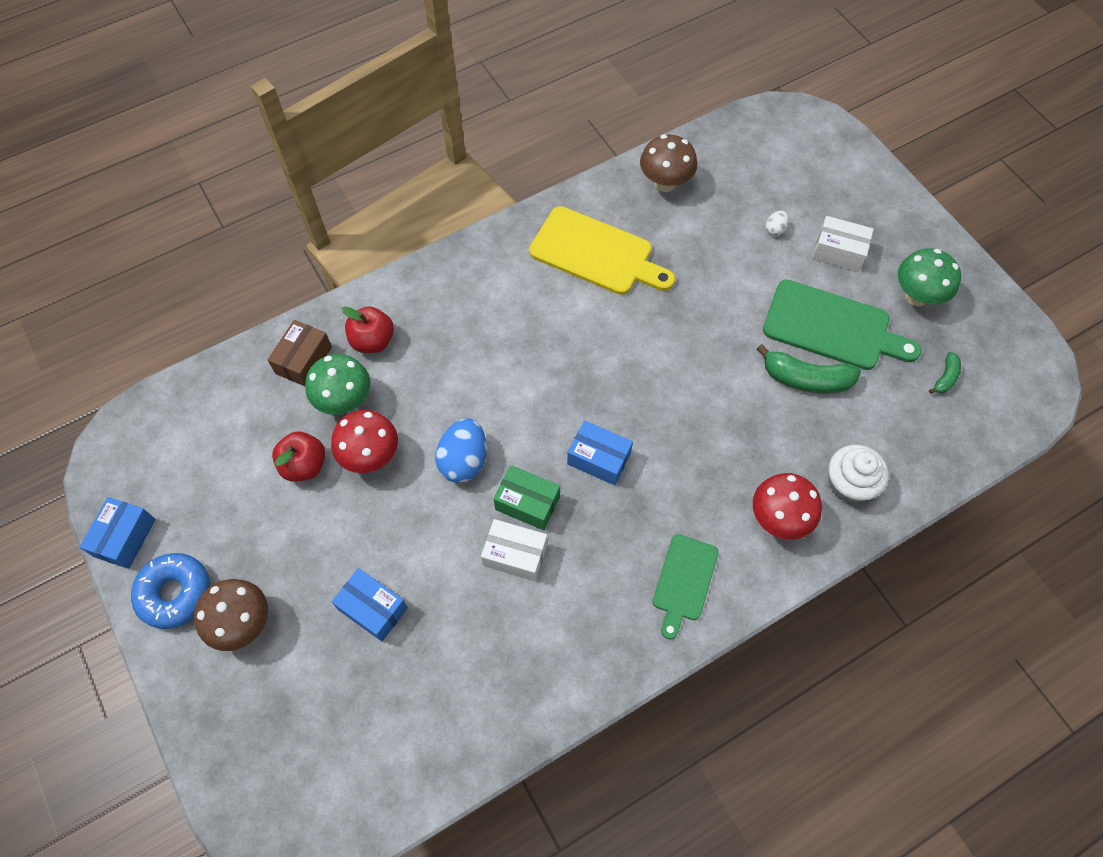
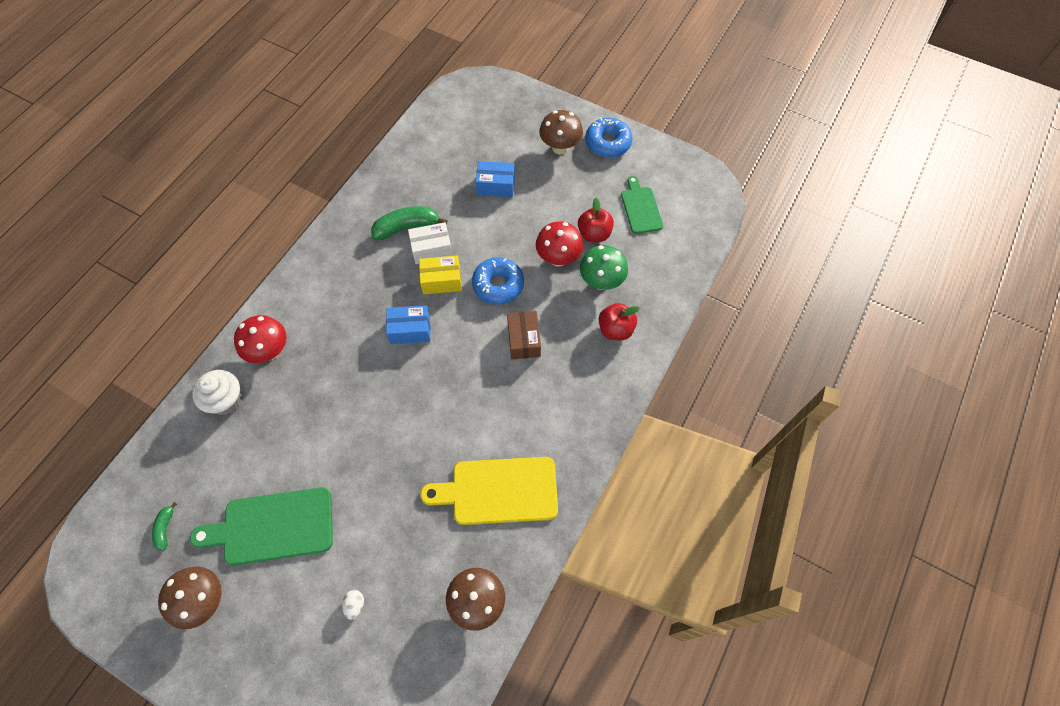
camera: 150 degrees right, 0 degrees up
(125, 538) = (659, 152): blue box -> none
(304, 360) = (649, 293): brown box -> brown box (524, 340)
(464, 460) = (498, 285): blue egg -> blue donut
(527, 503) = (441, 280): green box -> yellow box
(684, 581) = (319, 284): green cutting board -> green cutting board (641, 208)
(806, 379) = (281, 467): green banana -> green banana (407, 227)
(838, 252) = (288, 612): white box -> none
(916, 296) = (204, 600): green mushroom -> brown mushroom

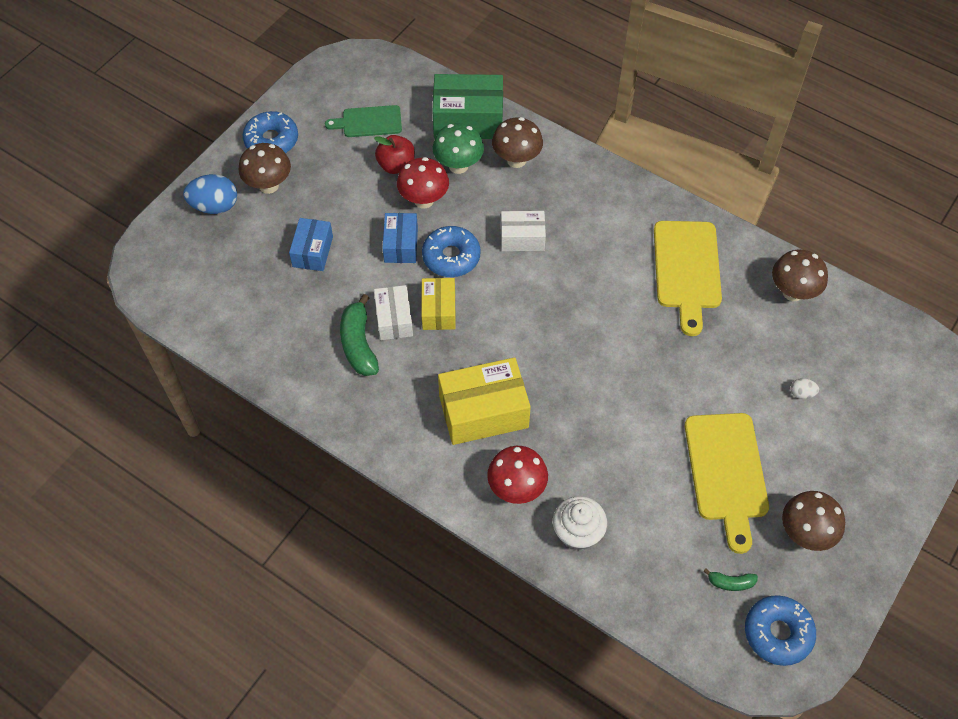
camera: 85 degrees left, 5 degrees down
(113, 569) = (777, 633): none -> blue donut
(273, 526) = (726, 472): green cutting board -> yellow cutting board
(342, 322) = (483, 411): none -> yellow box
(410, 330) = (500, 343): blue box -> blue box (401, 245)
(524, 340) = (522, 238): brown box -> white box
(534, 117) = (215, 206): none -> blue egg
(615, 329) = (516, 160): red apple -> brown mushroom
(658, 285) = (468, 120): none -> green box

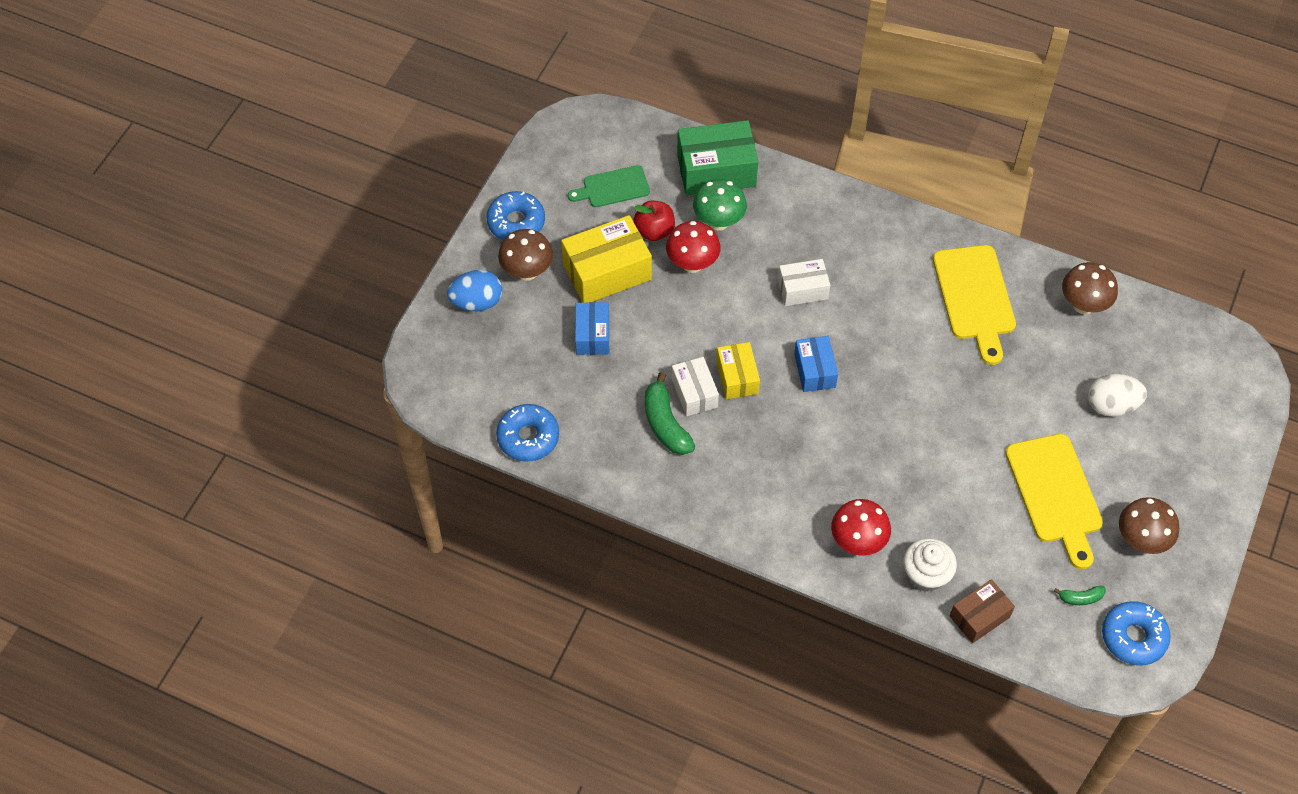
camera: 10 degrees left, 0 degrees up
(401, 245) = (681, 315): blue box -> blue box (814, 370)
(451, 257) = (735, 320): blue donut -> blue donut (528, 437)
(483, 411) = (807, 472): yellow box -> yellow box (607, 272)
(516, 160) = (777, 207): brown mushroom -> none
(622, 585) = (979, 616): none -> brown box
(801, 393) = (1111, 405): white egg -> white egg, size x2.07

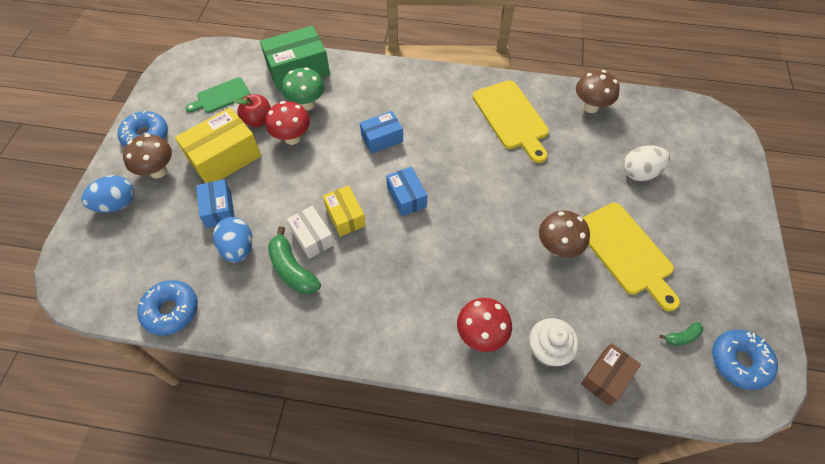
camera: 15 degrees left, 0 degrees up
(609, 386) = (238, 248): none -> blue egg
(802, 289) = (382, 138): white box -> blue box
(1141, 540) = (707, 274): brown mushroom -> brown mushroom (557, 247)

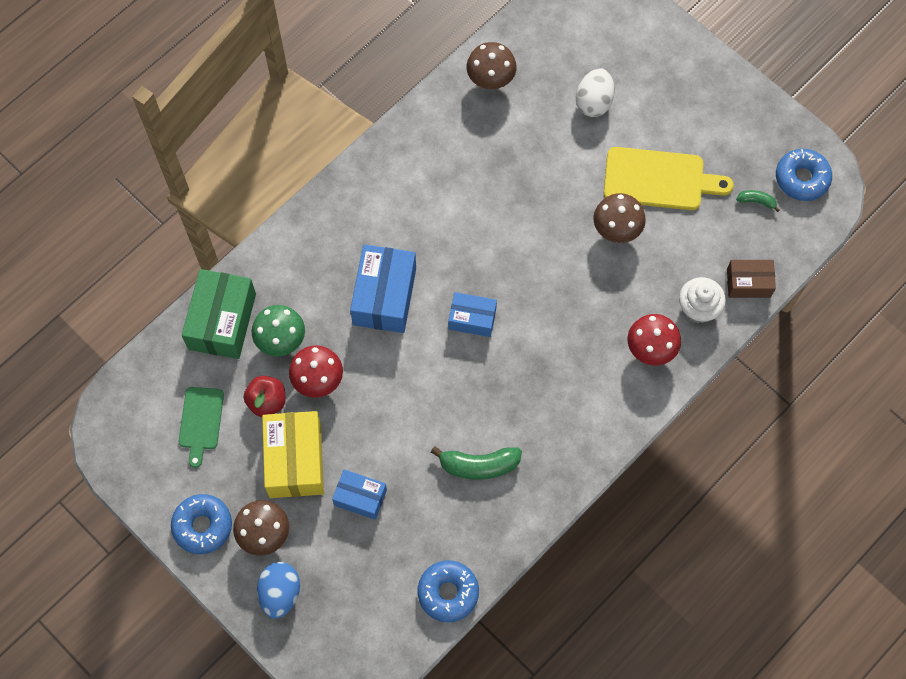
camera: 55 degrees left, 10 degrees up
(238, 248) = (420, 502): blue egg -> none
(312, 237) = (456, 429): white box -> none
(345, 216) = (454, 386): yellow box -> none
(382, 138) = (384, 296): blue box -> blue box, size x1.67
(511, 118) = (449, 160): yellow cutting board -> none
(606, 377) = (748, 283): brown box -> brown box turned 75 degrees counterclockwise
(681, 337) = (756, 201): green banana -> green banana turned 90 degrees counterclockwise

